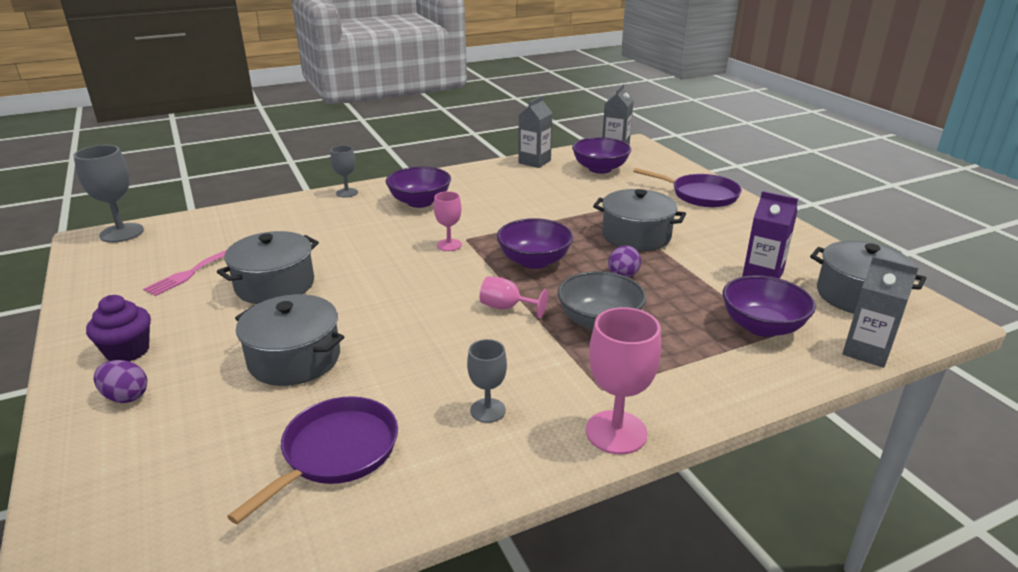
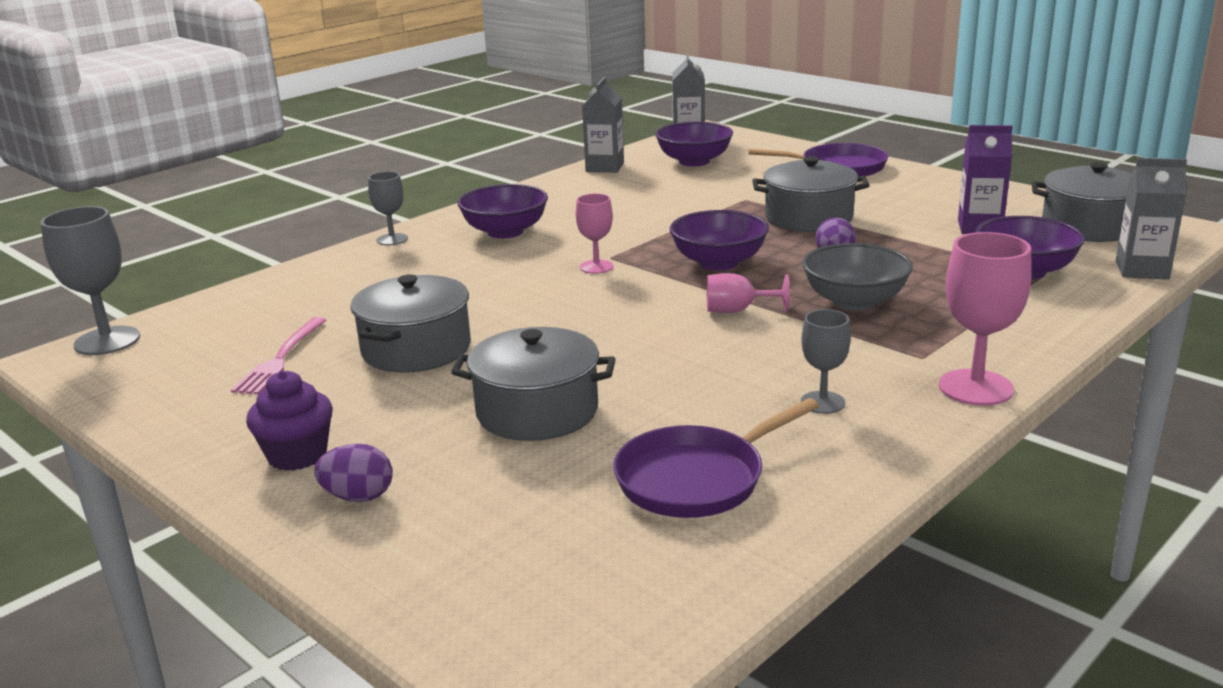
camera: 20 degrees left, 5 degrees down
(336, 452) = (696, 478): purple pan -> purple pan turned 135 degrees counterclockwise

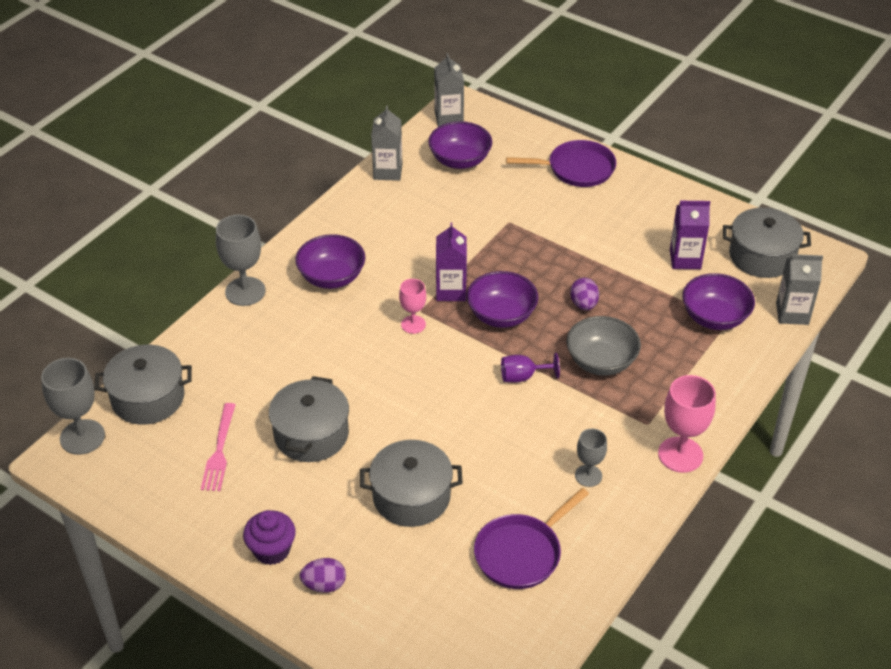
camera: 10 degrees left, 20 degrees up
(392, 239) = (245, 291): grey goblet -> grey goblet, size x1.66
(655, 244) = (451, 291): none -> purple carton
(737, 311) = (523, 377): pink goblet -> purple goblet
(808, 218) = (560, 249): grey pot -> grey pot (148, 398)

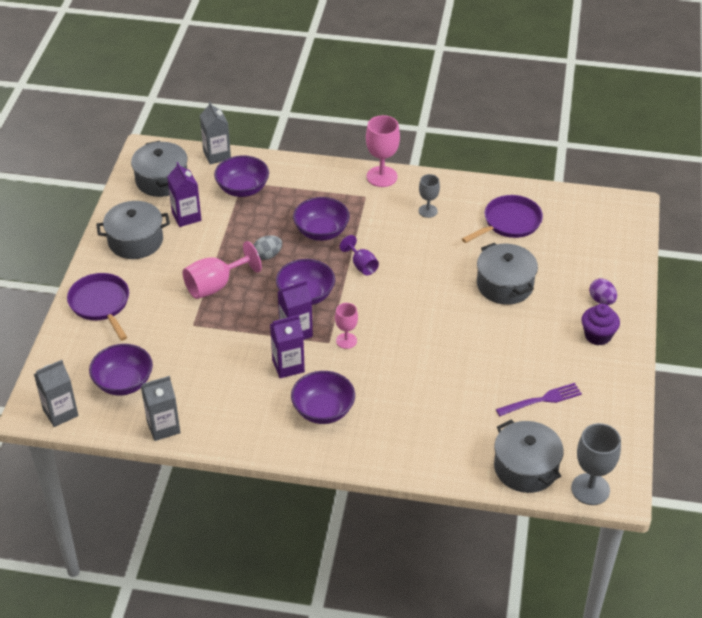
camera: 115 degrees left, 0 degrees up
(219, 451) = (542, 400): pink fork -> purple fork
(245, 291) = (373, 460): grey goblet -> none
(311, 434) = (490, 356): grey pot -> grey pot (135, 241)
(407, 271) = (288, 366): none -> purple carton
(521, 553) = (509, 223): purple pan -> purple pan turned 60 degrees counterclockwise
(558, 252) = (215, 285): none -> pink goblet
(583, 304) = (267, 255): purple egg -> grey egg
(601, 361) = (321, 232): grey bowl -> purple bowl

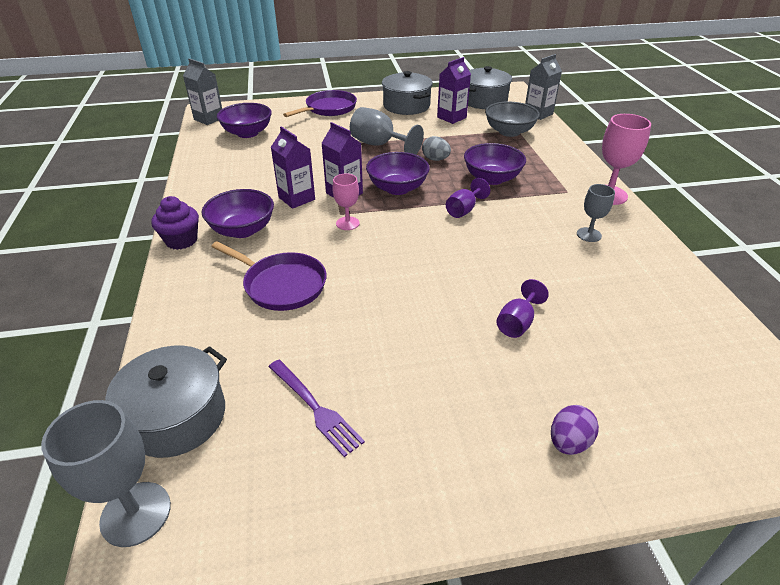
camera: 70 degrees right, 5 degrees down
(163, 427) = (202, 158): grey carton -> none
(215, 285) = (379, 145): pink goblet -> grey goblet
(242, 189) = (509, 132): purple bowl -> grey bowl
(505, 285) = (517, 323): grey pot -> purple goblet
(509, 223) = (637, 303): purple pan -> purple pan (281, 285)
(597, 336) = (485, 453): purple cupcake -> purple cupcake (181, 240)

